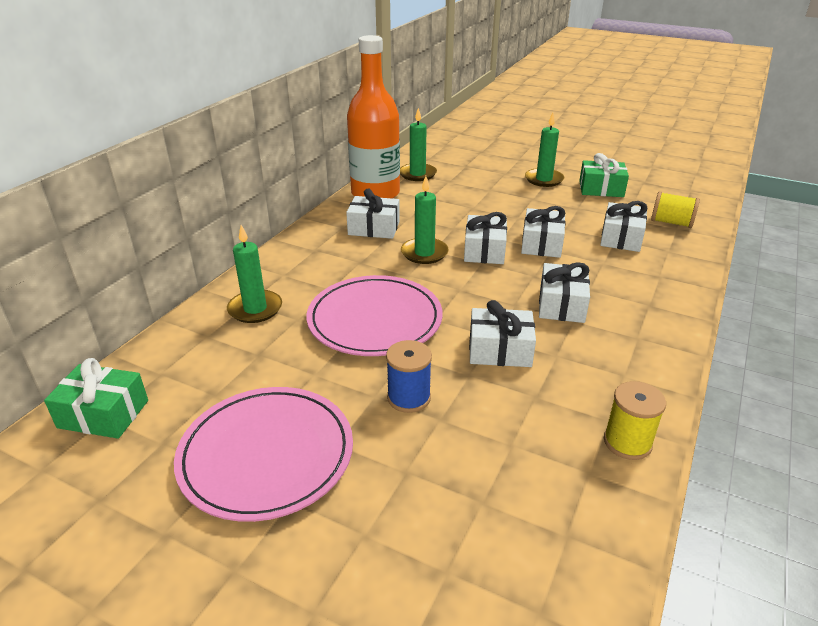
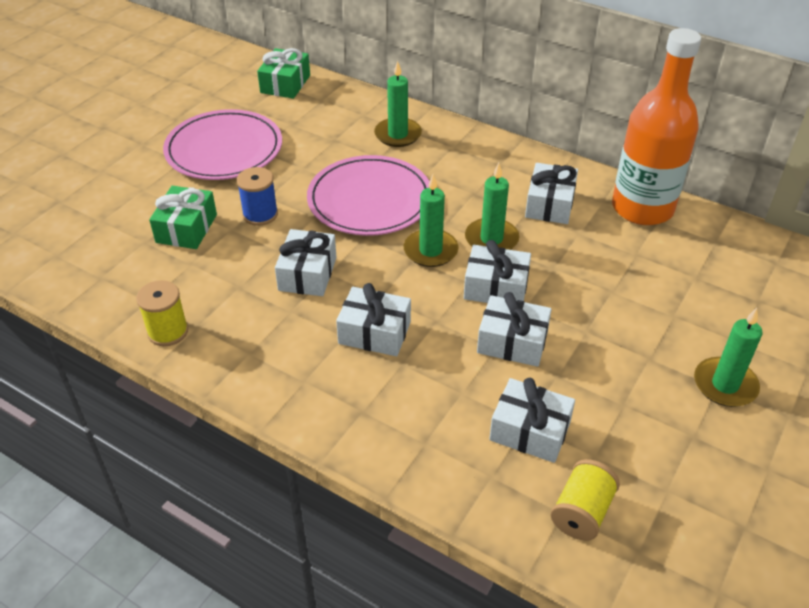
camera: 95 degrees right, 10 degrees up
(417, 174) = (714, 248): green candle -> green candle (430, 251)
(601, 189) = (700, 452): green gift -> green gift (186, 228)

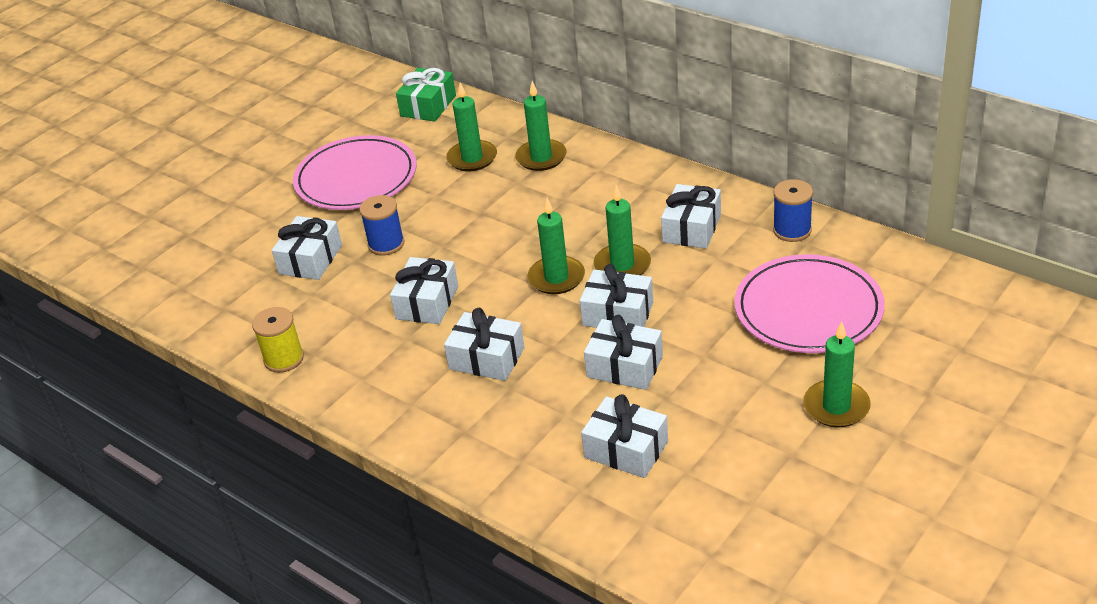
camera: 10 degrees right, 5 degrees down
(186, 228) = (310, 259): green gift -> white gift
(333, 134) = (472, 158): none -> green candle
(370, 200) = (501, 227): pink plate -> pink plate (808, 309)
(581, 512) = (662, 522): yellow spool -> none
(642, 208) = (792, 230): orange bottle -> blue spool

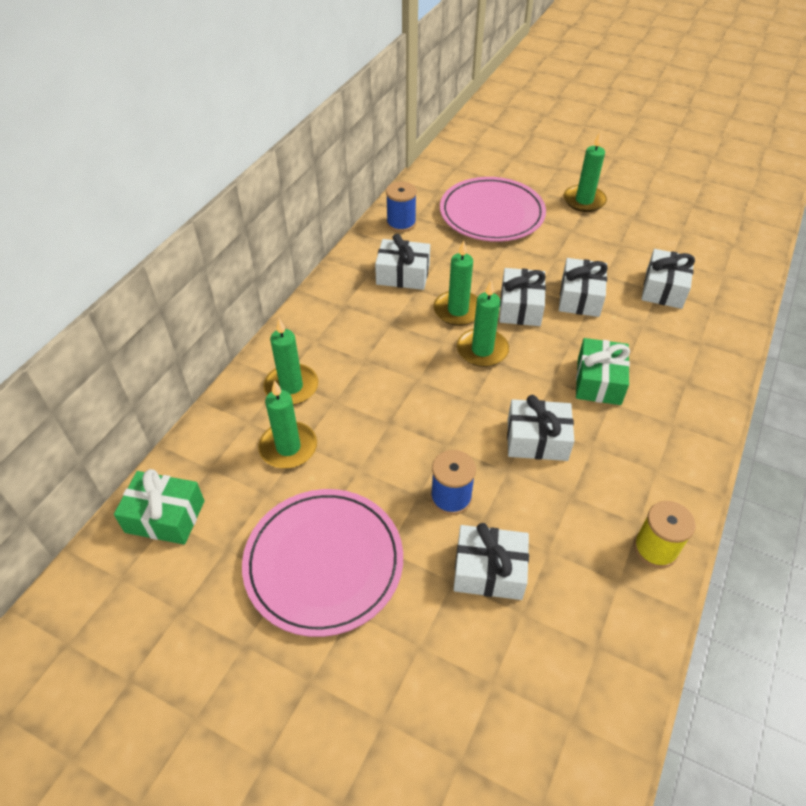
camera: 105 degrees left, 10 degrees up
(486, 358) = (599, 381): white gift -> green gift

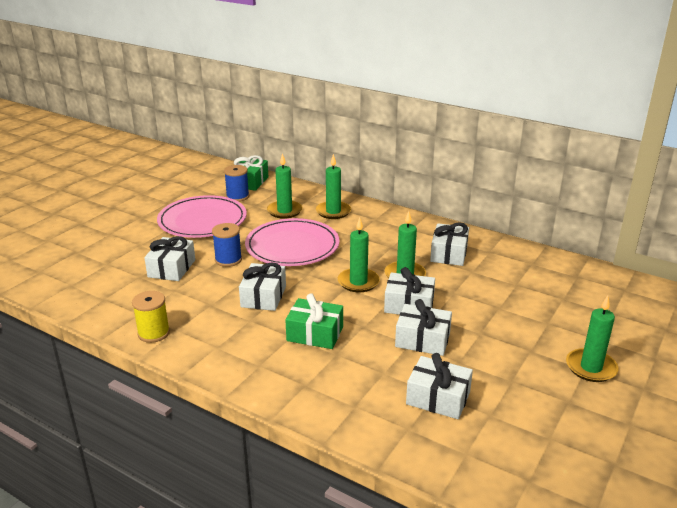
camera: 95 degrees right, 20 degrees down
(401, 223) = (519, 256): blue spool -> blue spool (237, 197)
(491, 213) = (547, 304): pink plate -> pink plate (292, 246)

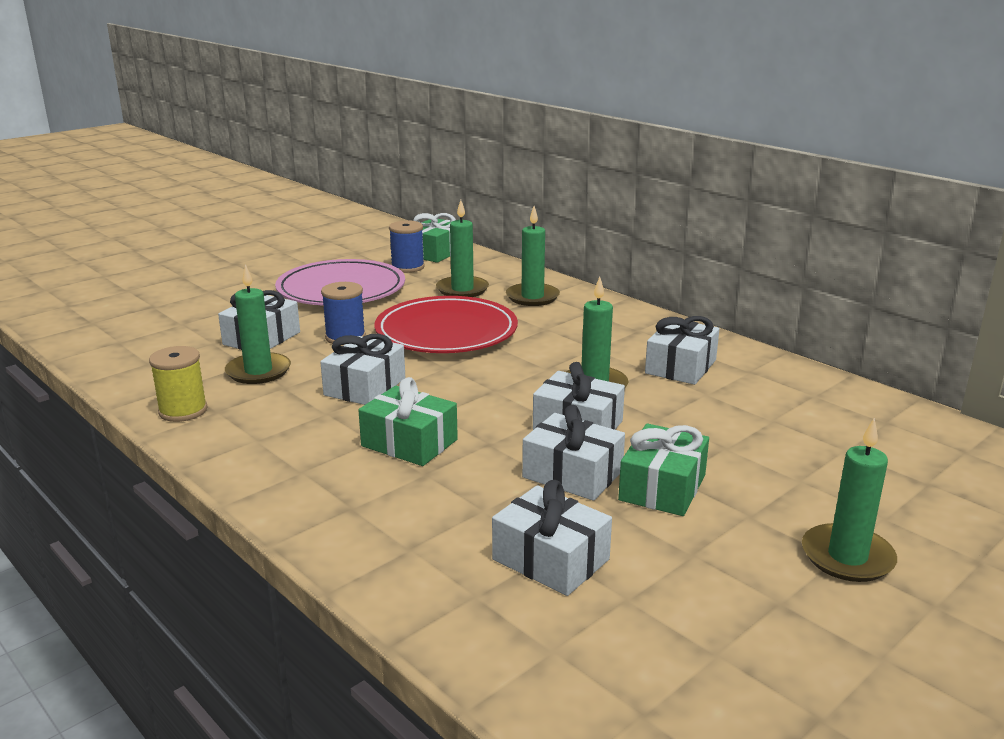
camera: 15 degrees right, 5 degrees down
(292, 246) = (446, 331): pink plate -> red plate
(358, 282) = (516, 386): green candle -> green candle (258, 371)
(476, 340) = (662, 487): none -> green gift

